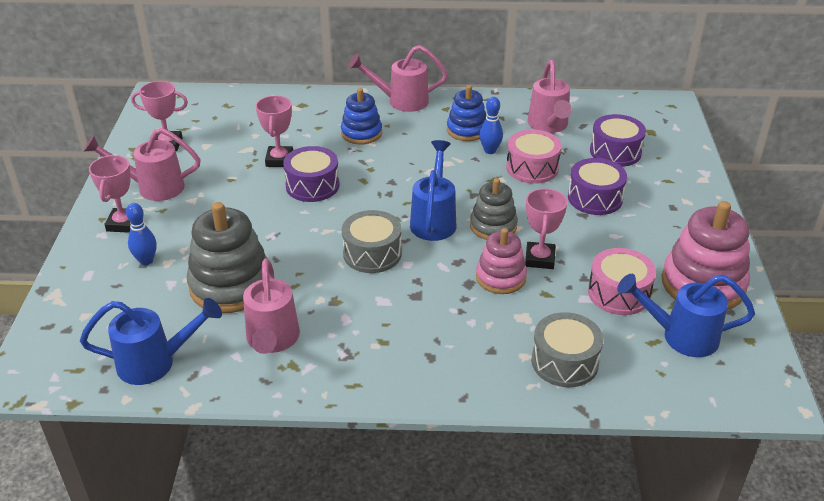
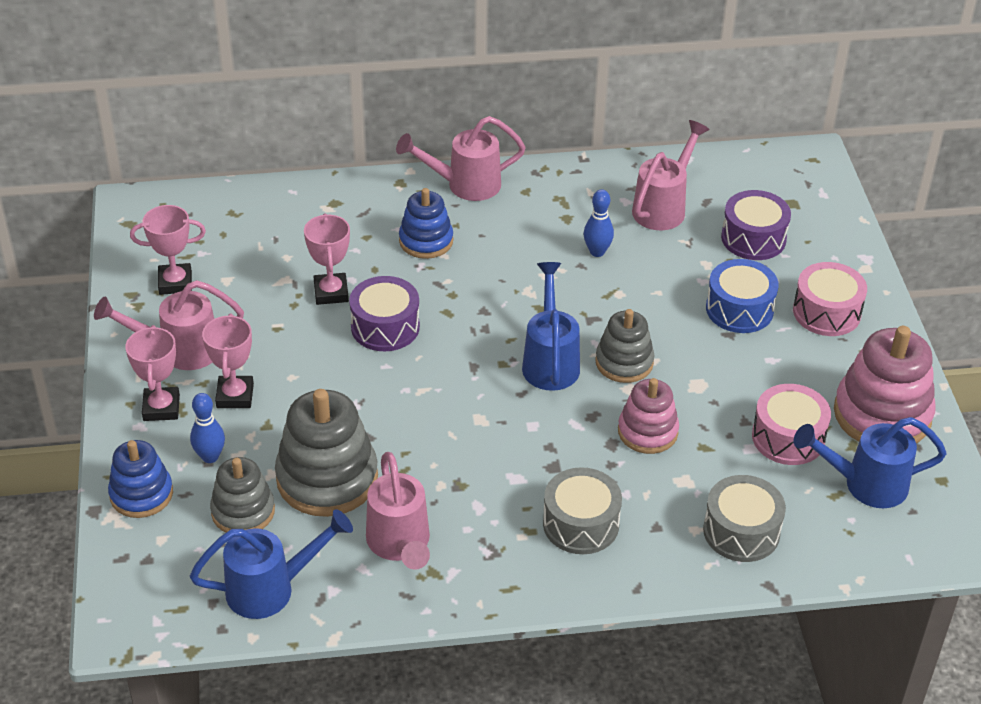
camera: 10 degrees left, 5 degrees up
(156, 302) = (243, 511): none -> grey stacking toy
(372, 253) = (486, 416): grey drum -> grey drum (581, 524)
(467, 130) = (561, 223): blue stacking toy -> blue stacking toy (141, 494)
(532, 168) = (655, 273): pink drum -> pink drum (826, 312)
(539, 259) = (688, 401): pink trophy -> pink trophy (235, 396)
(548, 126) = (664, 207): pink watering can -> pink watering can turned 135 degrees counterclockwise
(595, 198) = (739, 309): purple drum -> blue drum

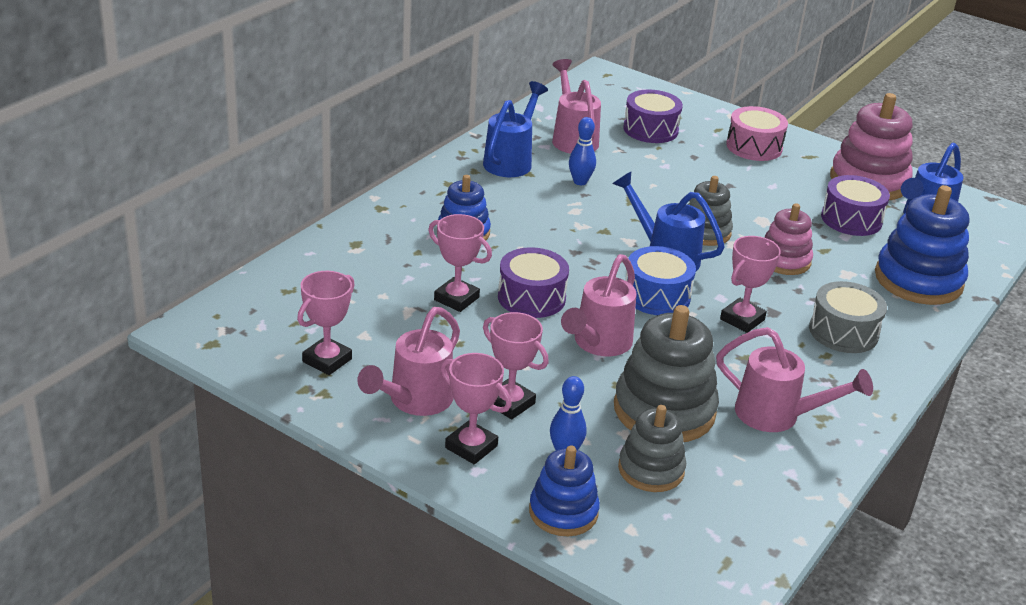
camera: 50 degrees left, 10 degrees down
(272, 589) = (756, 501): blue watering can -> blue watering can (511, 160)
(464, 185) = (428, 187): pink watering can -> pink watering can (598, 344)
(515, 454) = (742, 319): none -> pink trophy
(739, 309) = (710, 169): blue drum -> blue drum (657, 295)
(741, 531) = (918, 280): grey drum -> blue stacking toy
(788, 437) = (851, 219): pink drum -> purple drum

